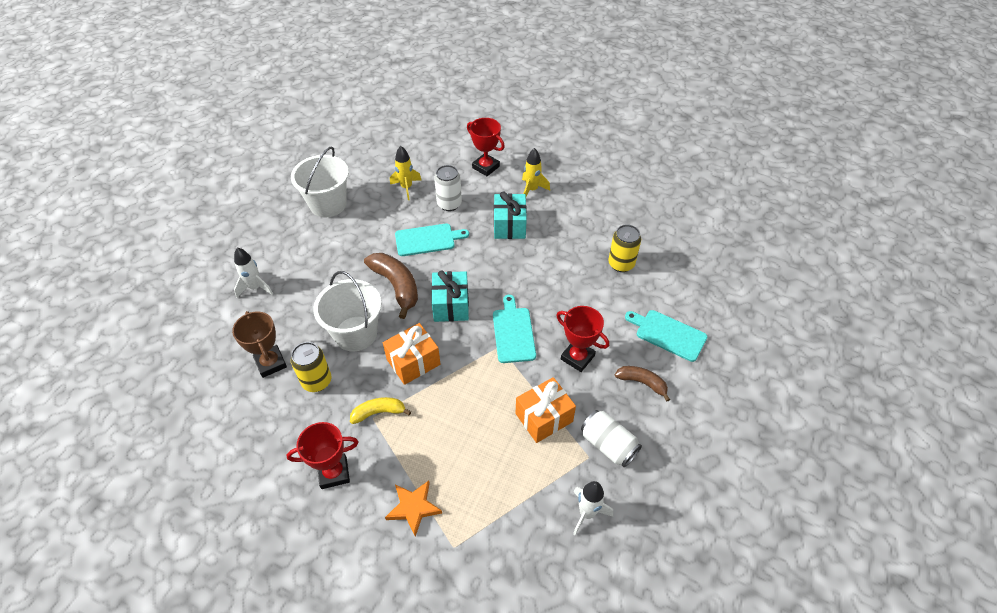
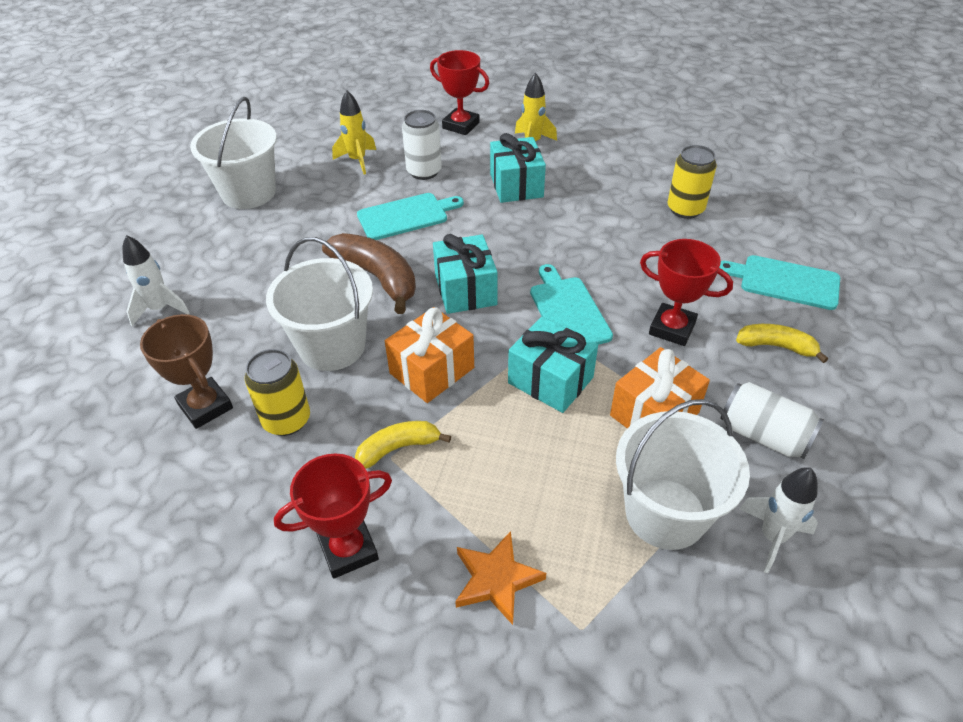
camera: 10 degrees left, 5 degrees down
(486, 382) = (550, 380): none -> turquoise gift
(527, 486) = (665, 513): none -> white bucket
(642, 383) = (776, 346): brown banana -> yellow banana

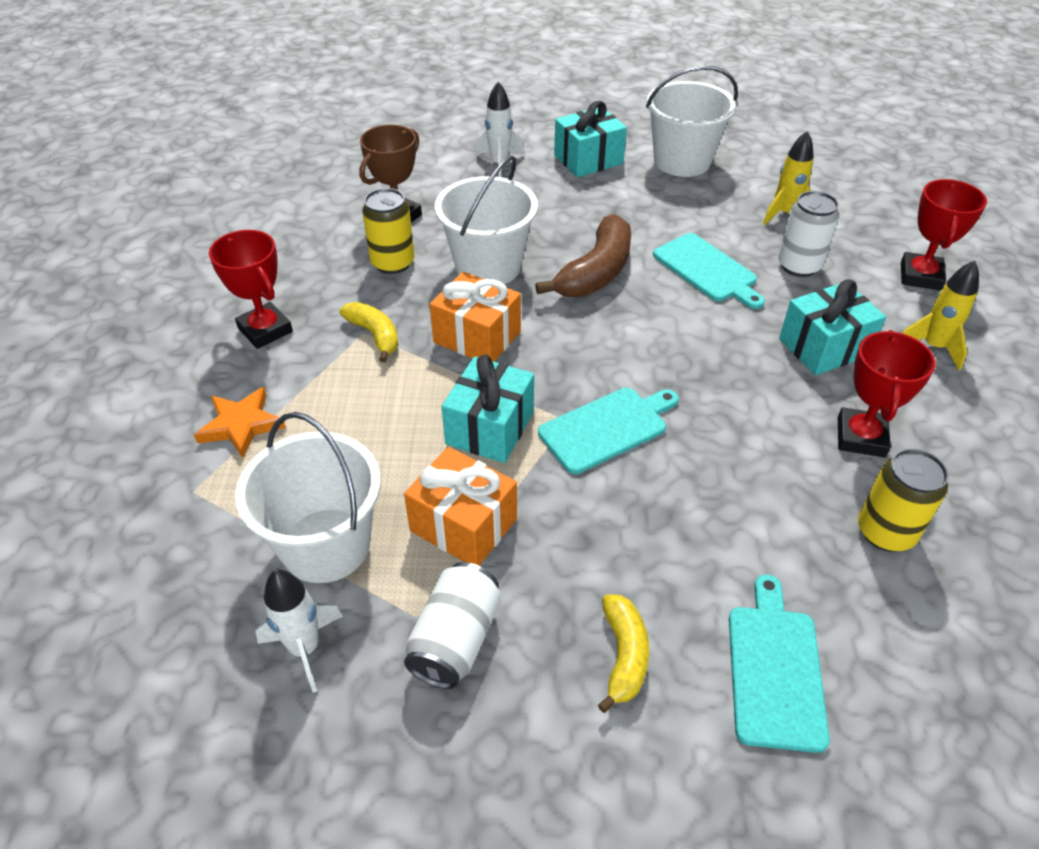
camera: 75 degrees right, 0 degrees up
(465, 290) = (605, 338): turquoise gift -> turquoise gift (588, 159)
(672, 328) = (614, 532): red trophy -> red trophy (861, 437)

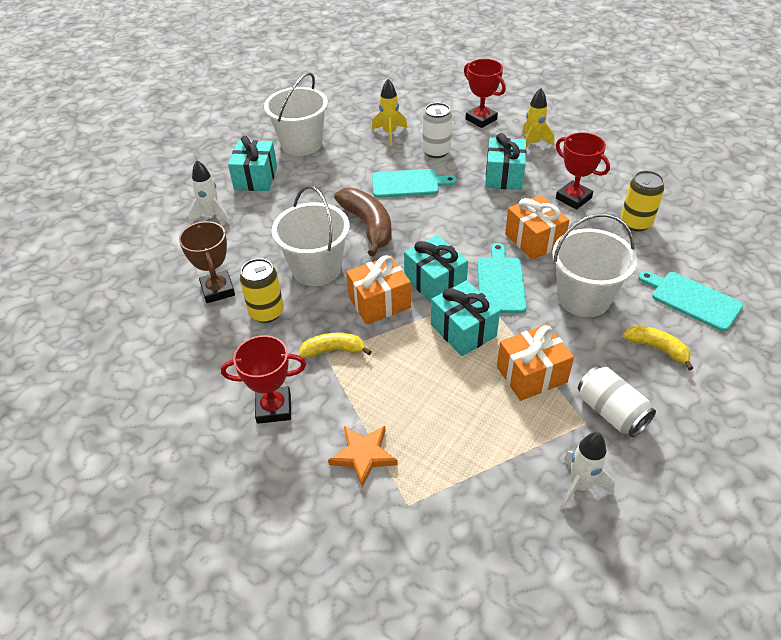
camera: 55 degrees left, 0 degrees up
(326, 545) = (505, 446): white bucket -> white bucket (583, 298)
(552, 368) = (435, 282): none -> turquoise gift
(723, 429) = (534, 240): none -> orange gift

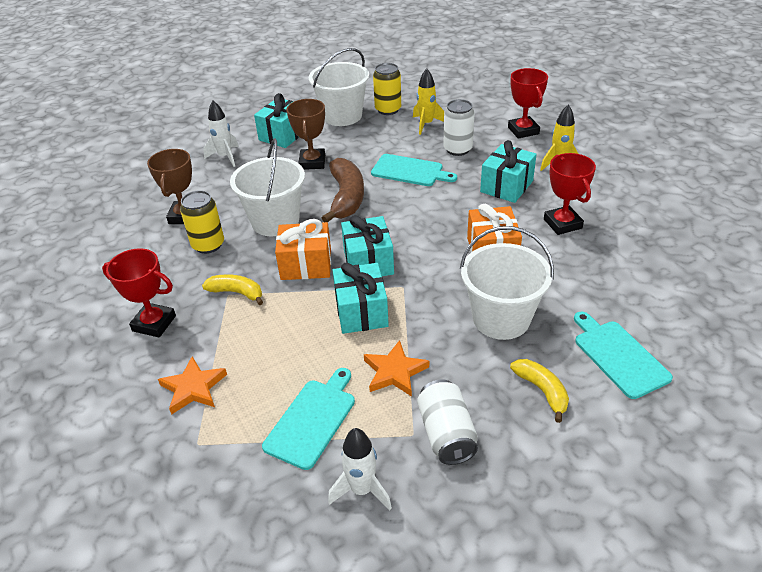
camera: 25 degrees right, 5 degrees down
(308, 199) = (312, 162): none -> brown trophy
(500, 282) = (429, 280): turquoise cutting board -> turquoise cutting board (312, 420)
(531, 374) = (394, 372): orange gift -> orange star
(635, 223) = (612, 264): yellow can -> yellow can (388, 110)

